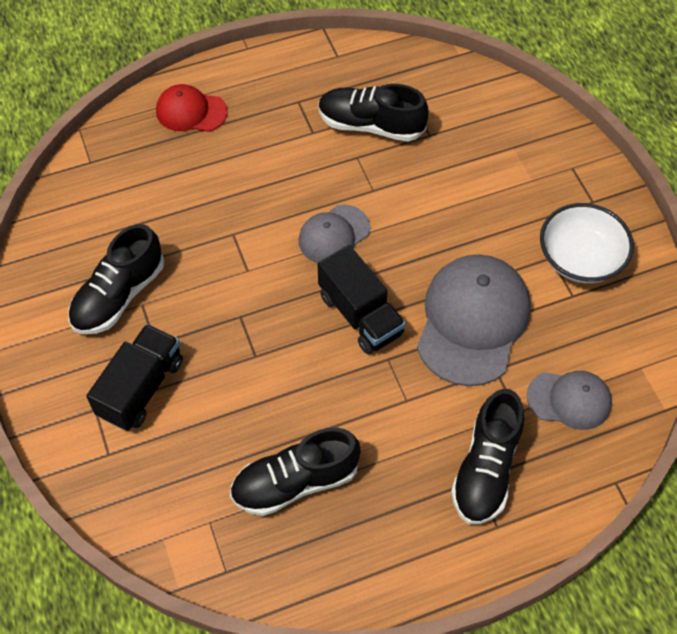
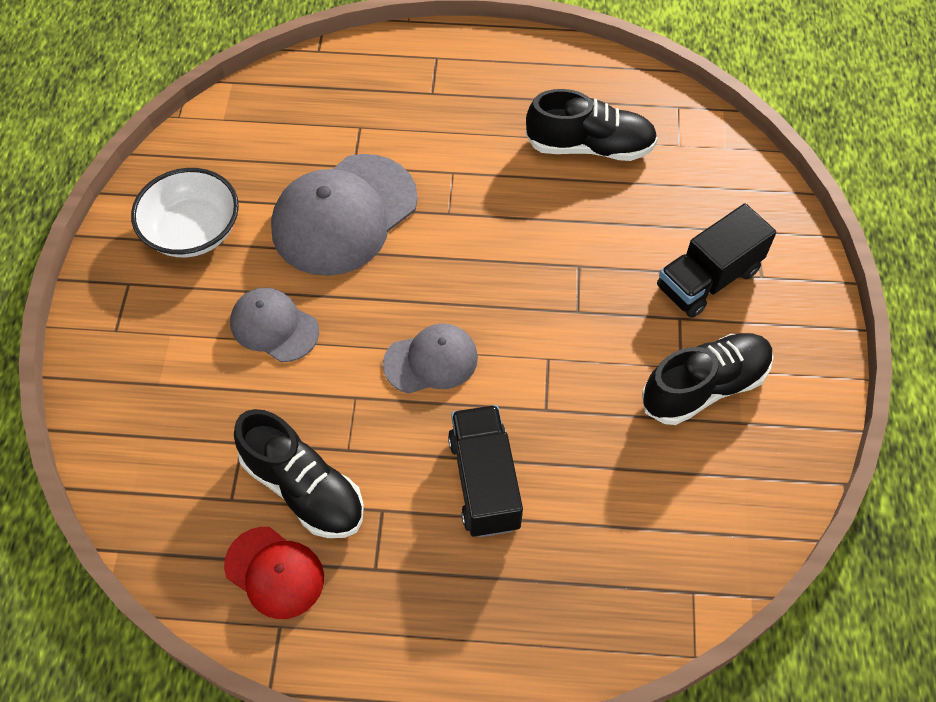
camera: 155 degrees left, 0 degrees up
(191, 111) = (527, 618): red cap -> red cap (274, 572)
(360, 315) = (451, 264): black truck -> black truck (484, 482)
(486, 469) = (418, 97): black shoe -> none
(569, 400) = (307, 119): grey cap -> grey cap (274, 326)

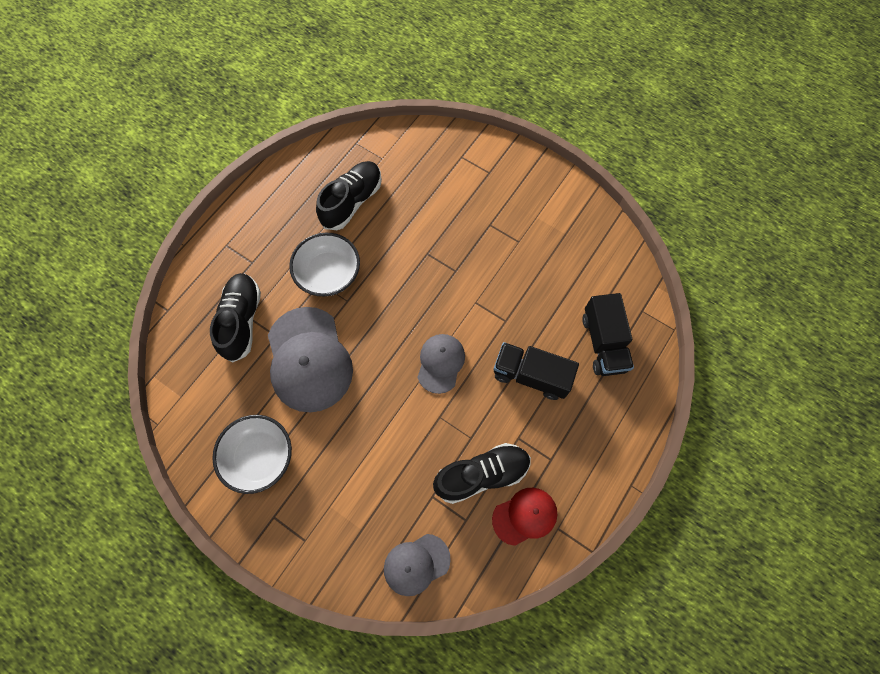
camera: 60 degrees left, 10 degrees up
(274, 326) = (363, 440): grey cap -> grey cap (416, 564)
(471, 175) = (328, 274): none -> white bowl
(704, 387) = (536, 238): black shoe -> black shoe (241, 321)
(708, 279) = (475, 197): black truck -> black truck (603, 343)

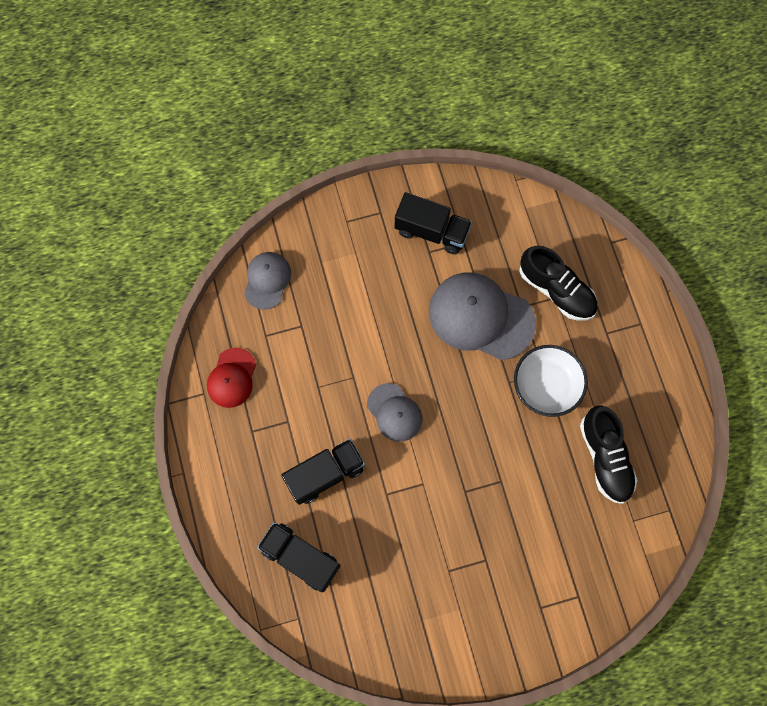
camera: 130 degrees right, 5 degrees up
(259, 457) = (431, 231): white bowl -> black truck
(482, 474) = (285, 372): black shoe -> none

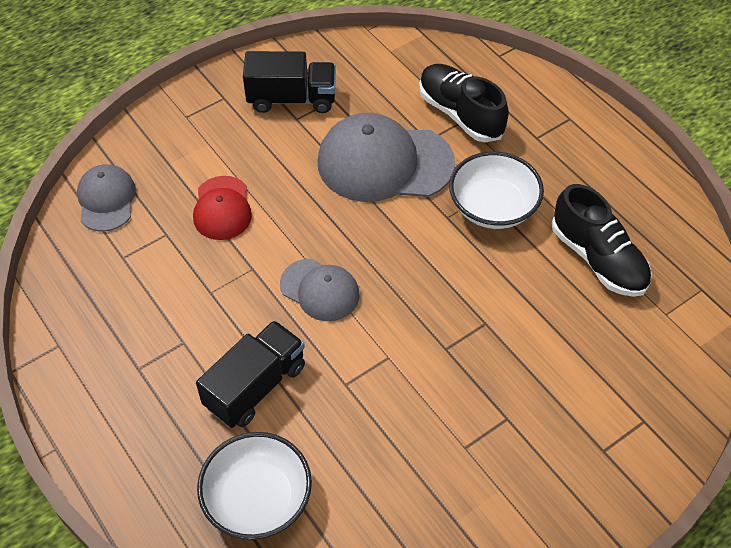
camera: 20 degrees left, 20 degrees down
(232, 378) = (92, 316): red cap -> red cap (222, 208)
(301, 557) = (257, 499): black truck -> white bowl
(556, 290) = (460, 114): black shoe -> black shoe turned 150 degrees counterclockwise

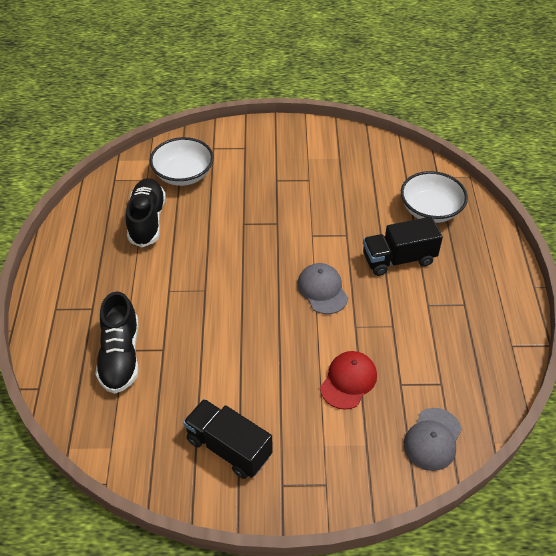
camera: 145 degrees left, 5 degrees down
(384, 163) = (208, 350): grey cap -> none
(493, 207) = (171, 280): white bowl -> white bowl (183, 175)

